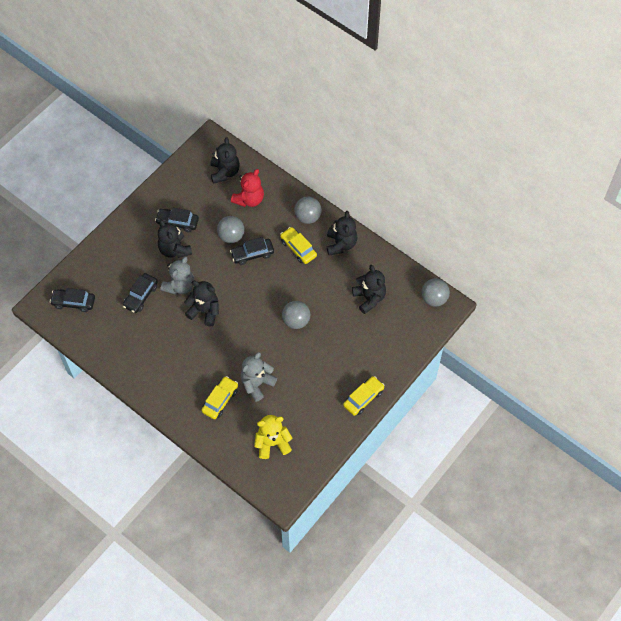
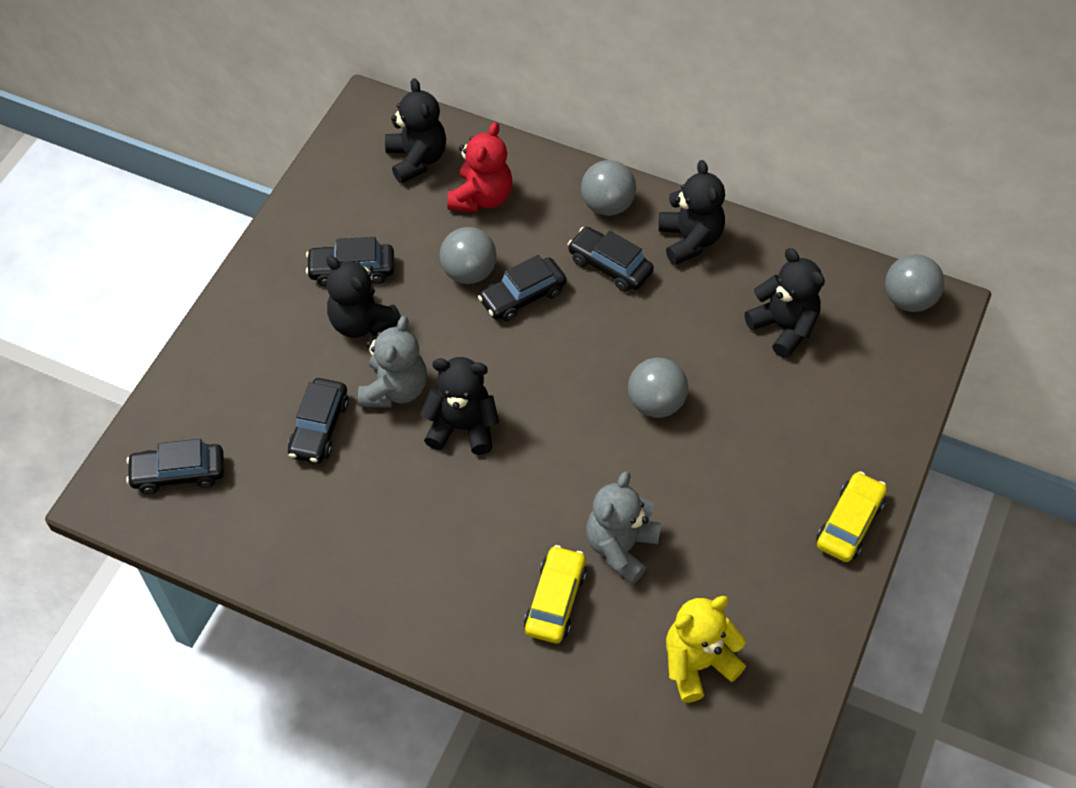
camera: 15 degrees left, 5 degrees down
(298, 248) = (610, 266): yellow car -> black car

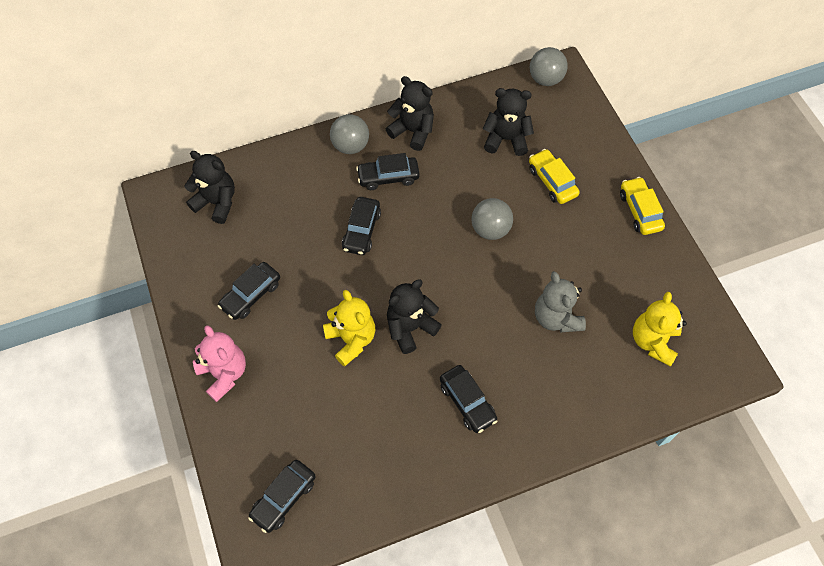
camera: 45 degrees left, 5 degrees up
(250, 320) = (224, 374): none -> pink teddy bear
(319, 428) = (334, 398): black car -> black car (467, 402)
(362, 322) = (290, 319): black teddy bear -> none
(395, 389) = (351, 340): grey teddy bear -> yellow teddy bear
(469, 272) = (318, 241): grey ball -> none
(481, 197) = (278, 195): red teddy bear -> none
(555, 600) = (557, 374): yellow car -> yellow car (552, 181)

